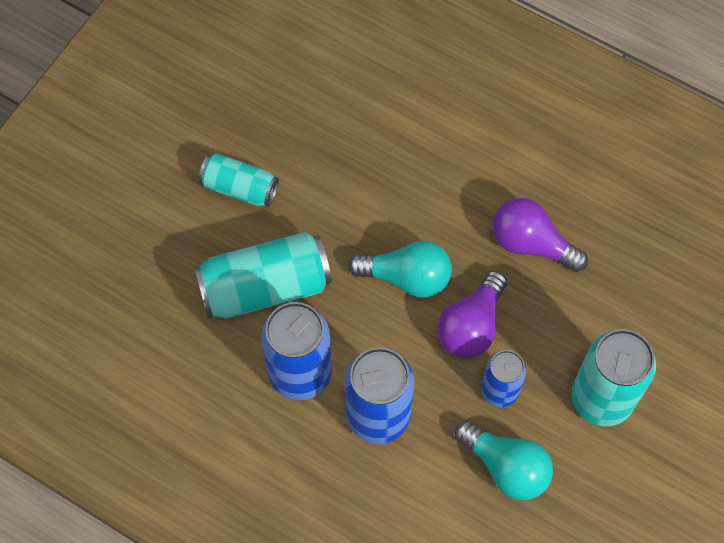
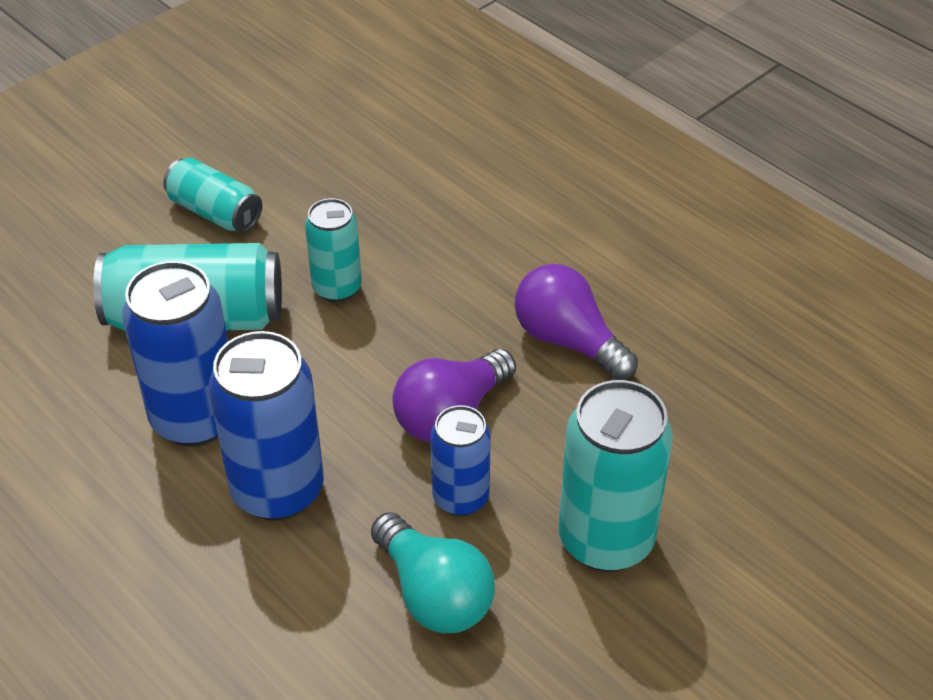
camera: 15 degrees right, 20 degrees down
(355, 237) = (337, 288): none -> turquoise can
(407, 277) = (385, 343): turquoise light bulb -> none

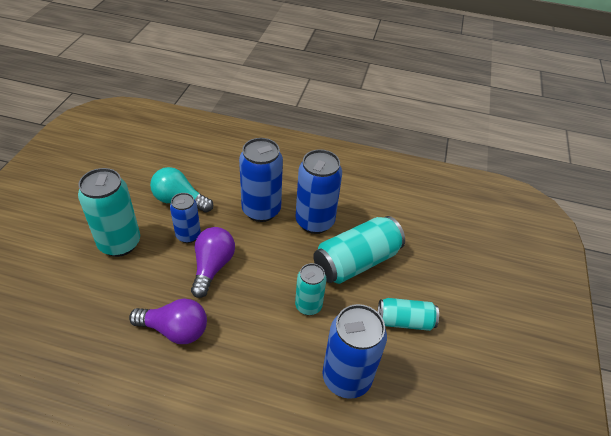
camera: 145 degrees right, 0 degrees up
(362, 189) = (346, 378): none -> blue can

